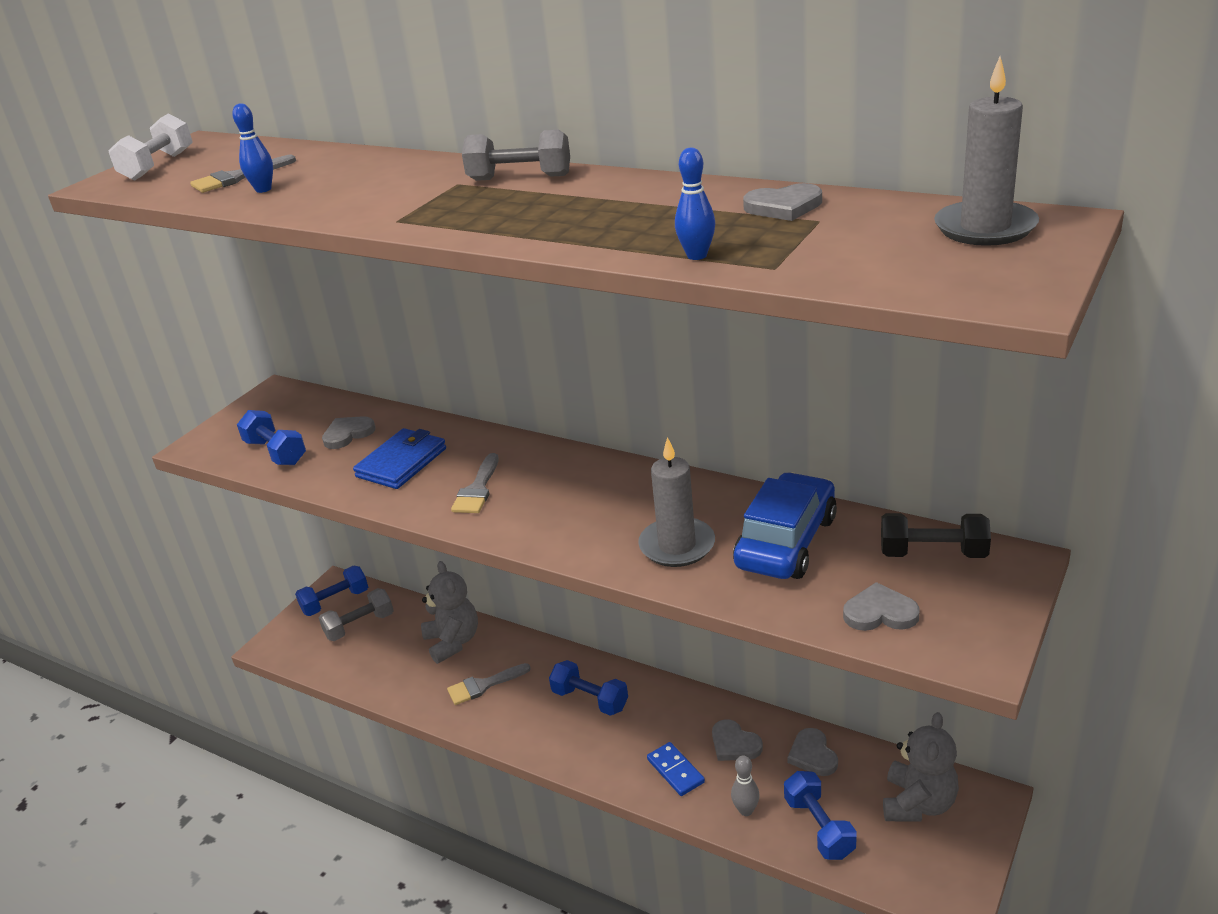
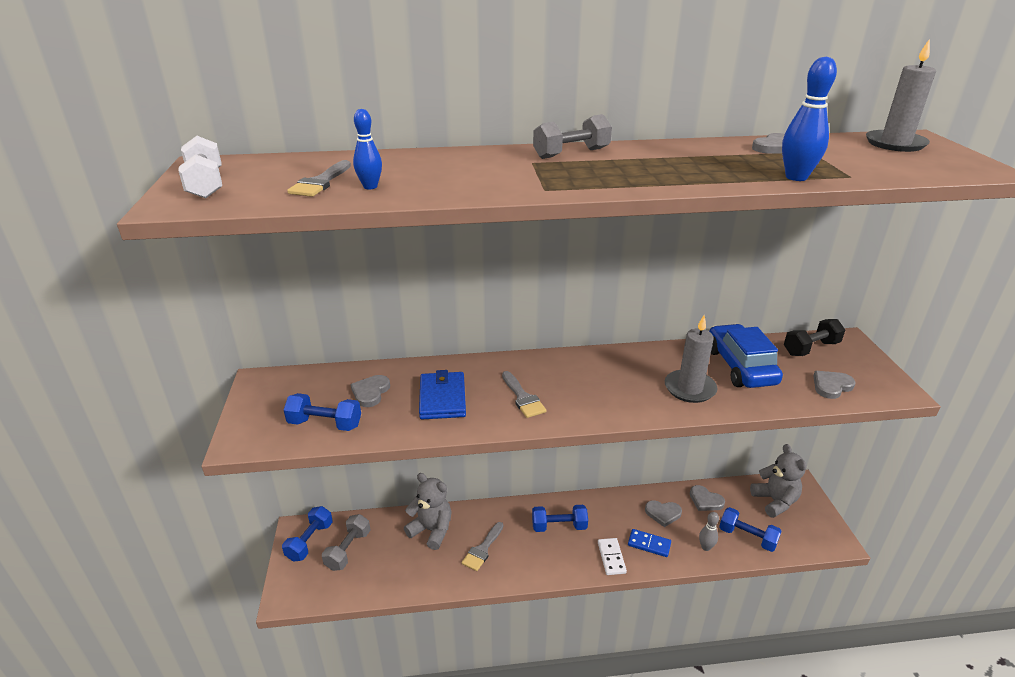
camera: 40 degrees left, 0 degrees up
(613, 763) = (611, 557): none -> white domino
(697, 256) = (796, 177): blue bowling pin -> blue bowling pin, size x1.54

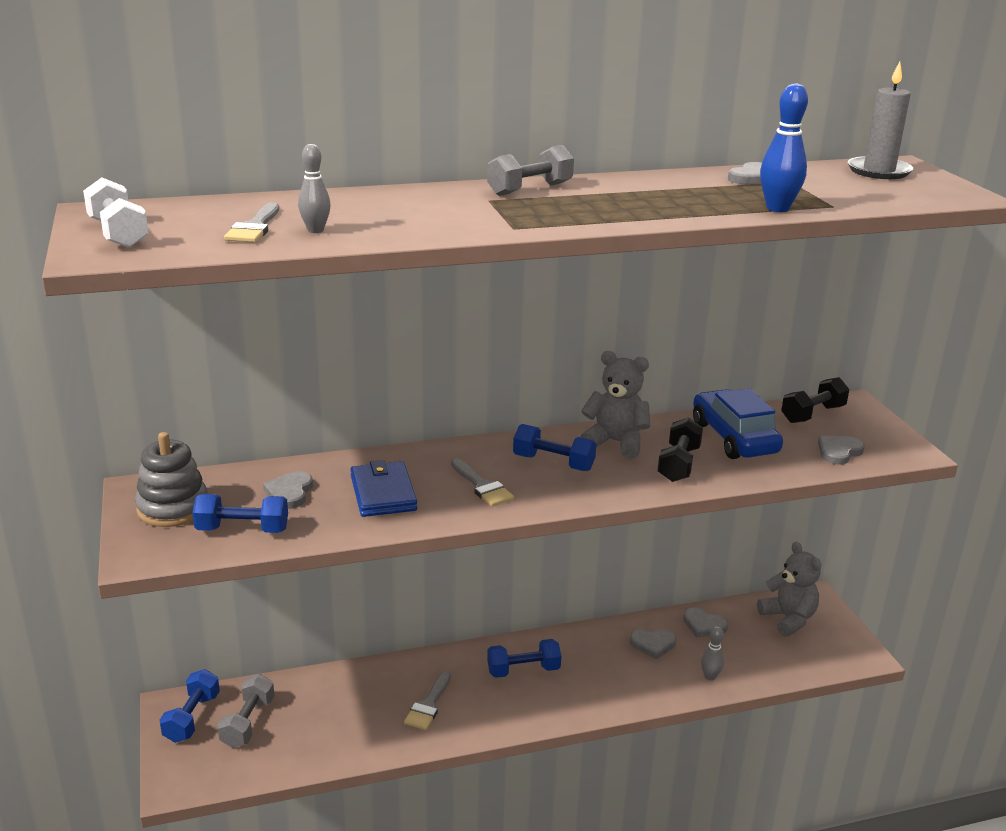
camera: 10 degrees left, 5 degrees down
(279, 399) = (173, 508): none -> grey stacking toy
(370, 187) = (315, 230): blue bowling pin -> grey bowling pin
(431, 530) = (356, 690): grey teddy bear -> grey teddy bear (615, 442)
(611, 557) = (595, 699): white domino -> none
(649, 544) = (640, 680): blue domino -> none
(690, 388) = (678, 464): grey candle -> black dumbbell
(747, 537) = (759, 661): blue dumbbell -> blue dumbbell (553, 463)

